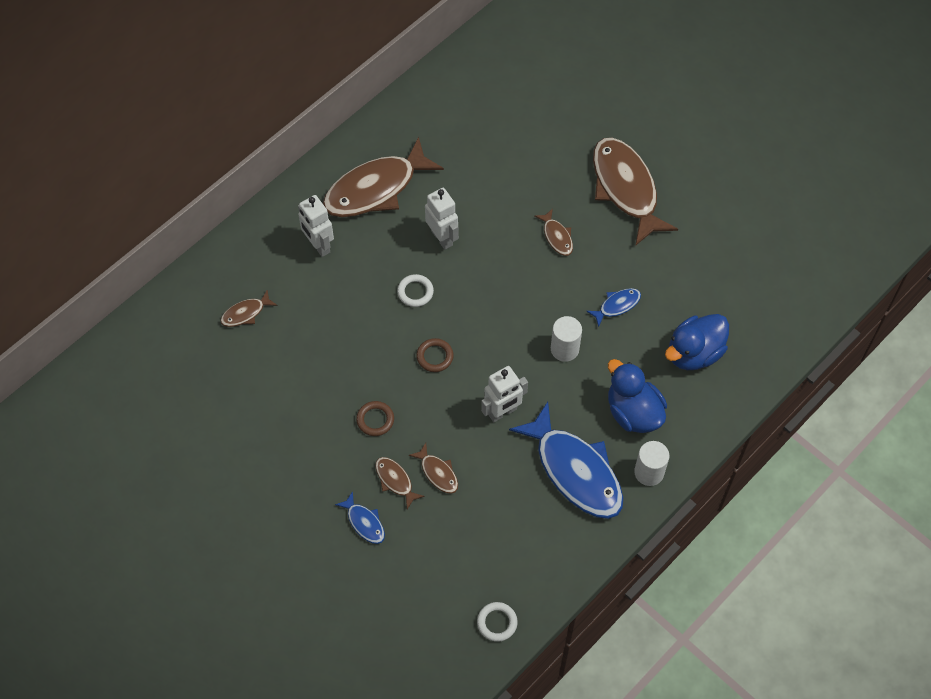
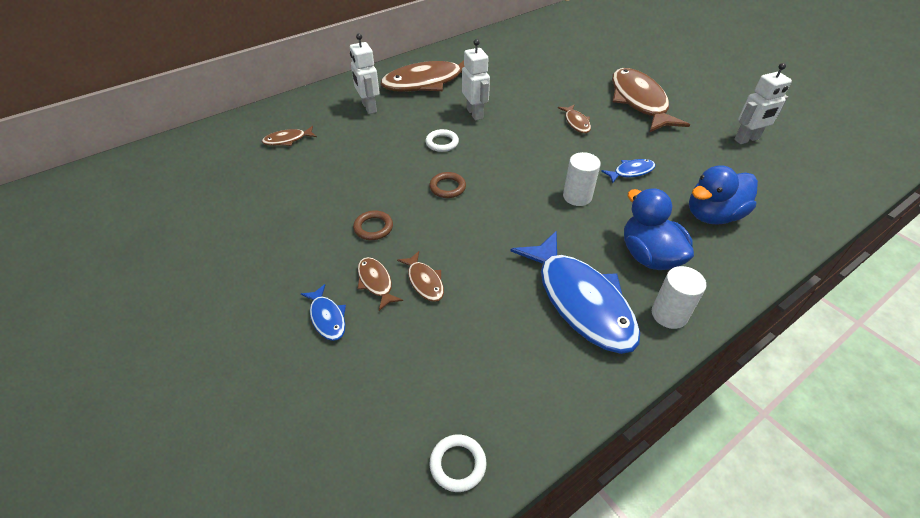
camera: 10 degrees right, 15 degrees down
(502, 412) = (506, 238): white robot -> white robot (747, 139)

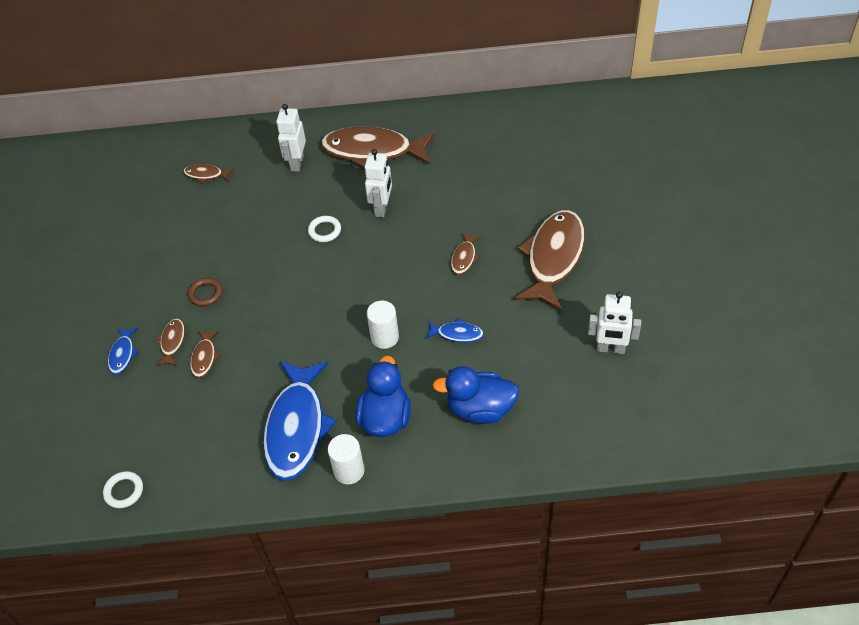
camera: 35 degrees right, 5 degrees up
(447, 187) = (290, 280): brown ring -> none

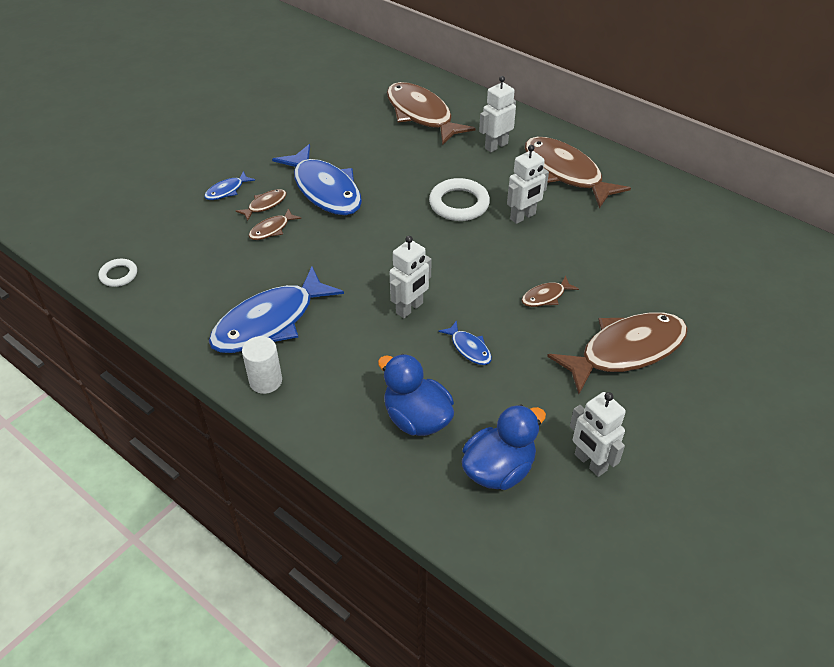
camera: 40 degrees right, 5 degrees down
(206, 175) = (421, 115): brown fish -> brown fish, size x2.27
(206, 294) = (325, 189): brown ring -> blue fish
(324, 231) = (459, 204): white ring -> white ring, size x1.75
(384, 337) = (410, 308): white cylinder -> white robot
(385, 418) = (337, 366): blue duck -> blue duck (498, 469)

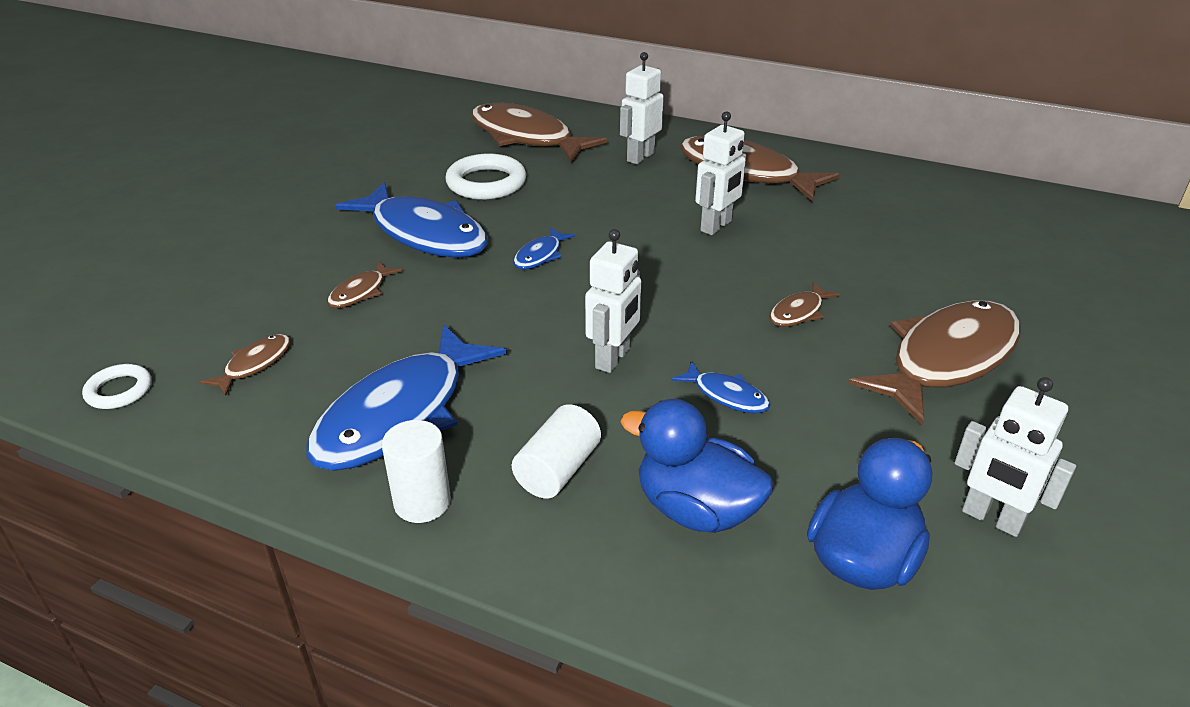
camera: 15 degrees left, 10 degrees down
(227, 191) = (274, 255): blue fish -> blue fish (540, 255)
(265, 205) = (340, 264): brown fish -> brown fish (254, 364)
(348, 377) = (558, 470): none -> white cylinder
(459, 204) = (623, 224): white ring -> white ring (486, 183)

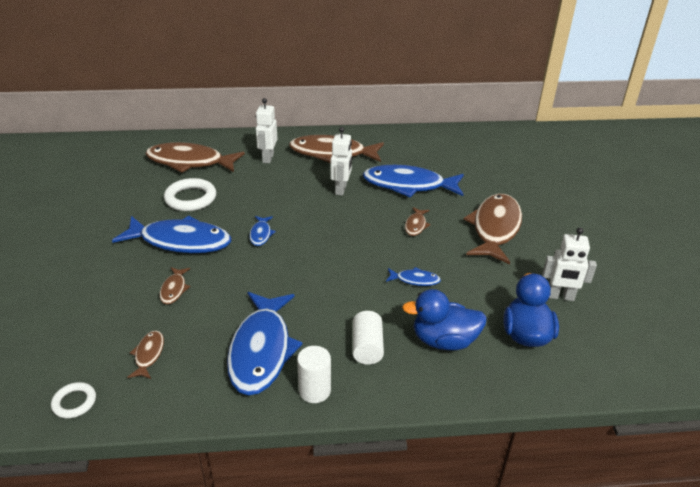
camera: 30 degrees left, 0 degrees up
(613, 359) = (347, 280): white robot -> none
(836, 249) = (408, 185): none -> blue fish

